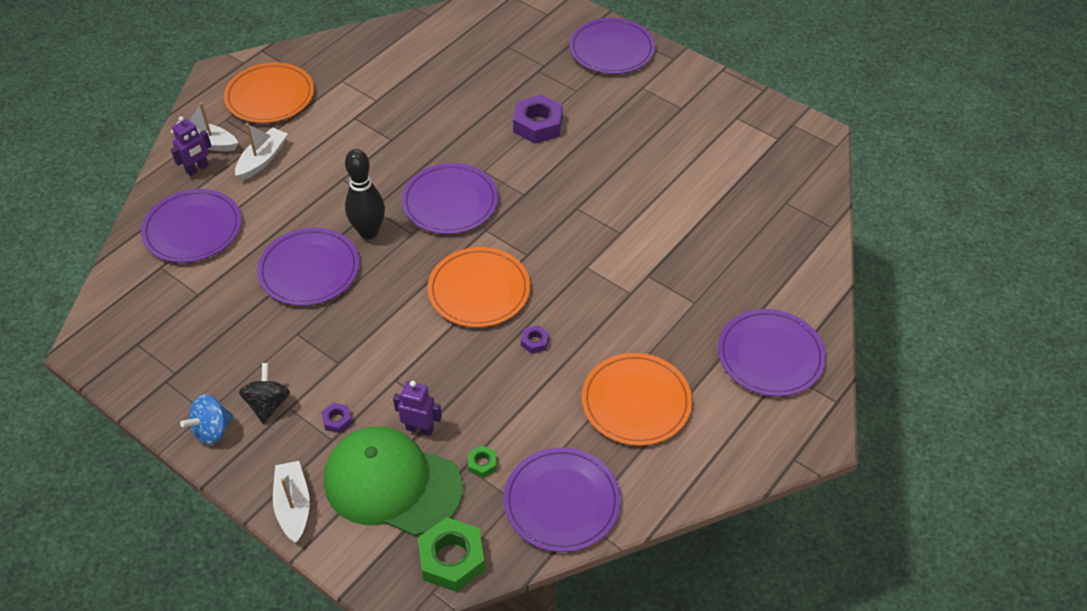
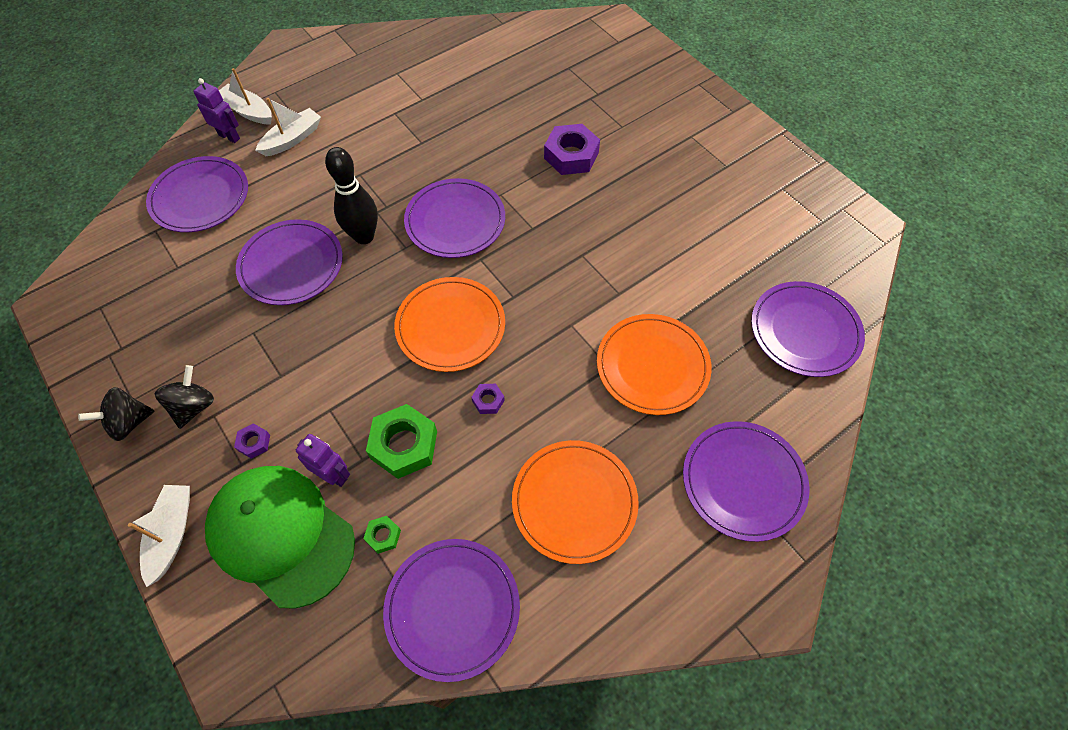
camera: 15 degrees right, 10 degrees up
(197, 169) = (229, 136): purple robot -> purple robot turned 120 degrees counterclockwise
(212, 430) = (129, 422): blue spinning top -> black spinning top
(270, 96) = (324, 76): orange plate -> orange plate (652, 366)
(452, 559) = (309, 649): green nut -> green nut (404, 445)
(611, 49) = (671, 89): purple plate -> purple plate (805, 331)

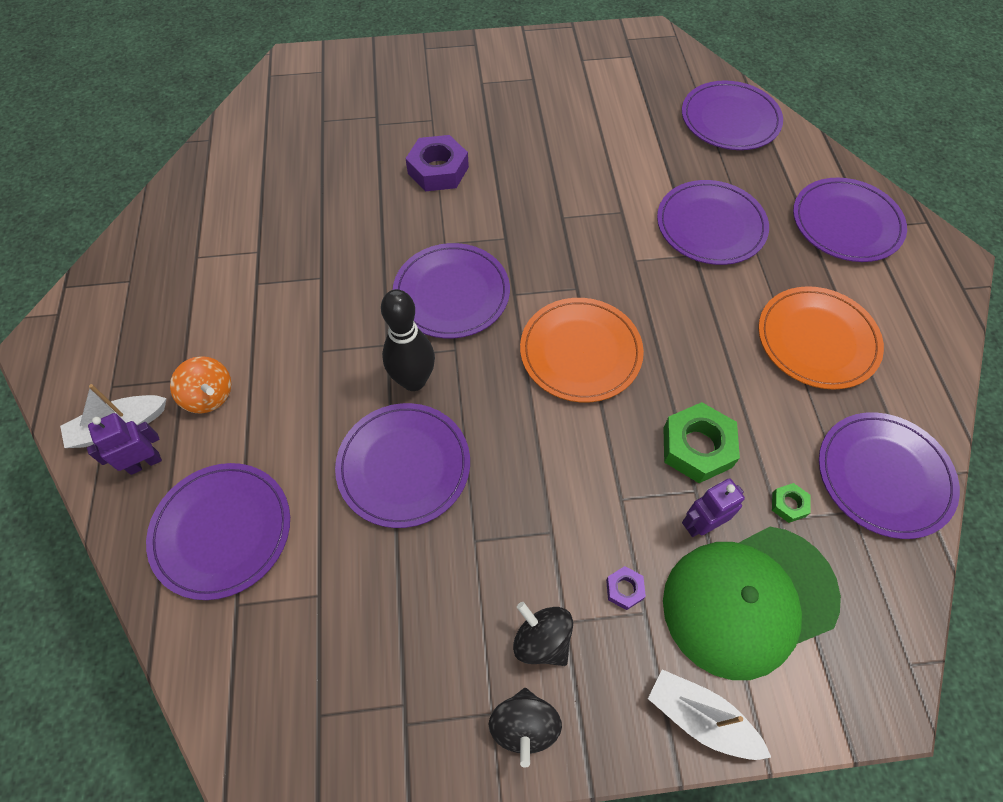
camera: 60 degrees left, 0 degrees up
(292, 139) = (209, 396): white boat -> orange spinning top
(488, 401) = (683, 358): purple nut -> none
(652, 366) = (710, 226): orange plate -> purple plate

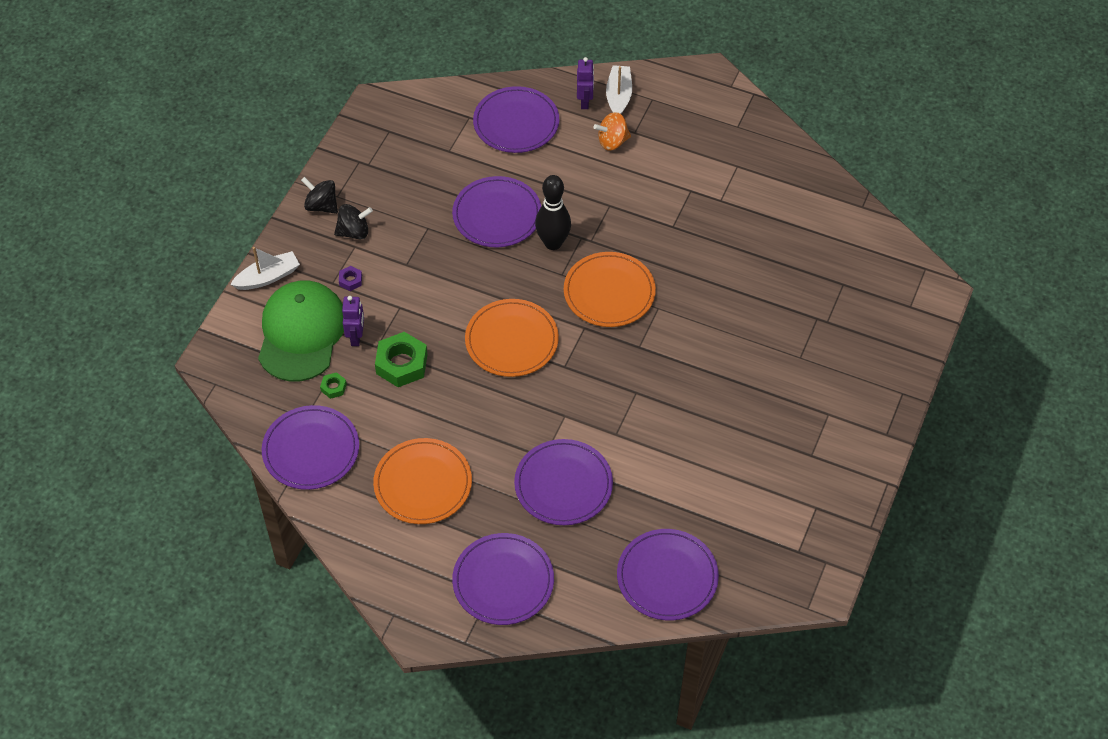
camera: 120 degrees right, 5 degrees down
(438, 170) = (737, 336): purple nut -> none
(451, 293) = (609, 292): purple plate -> orange plate

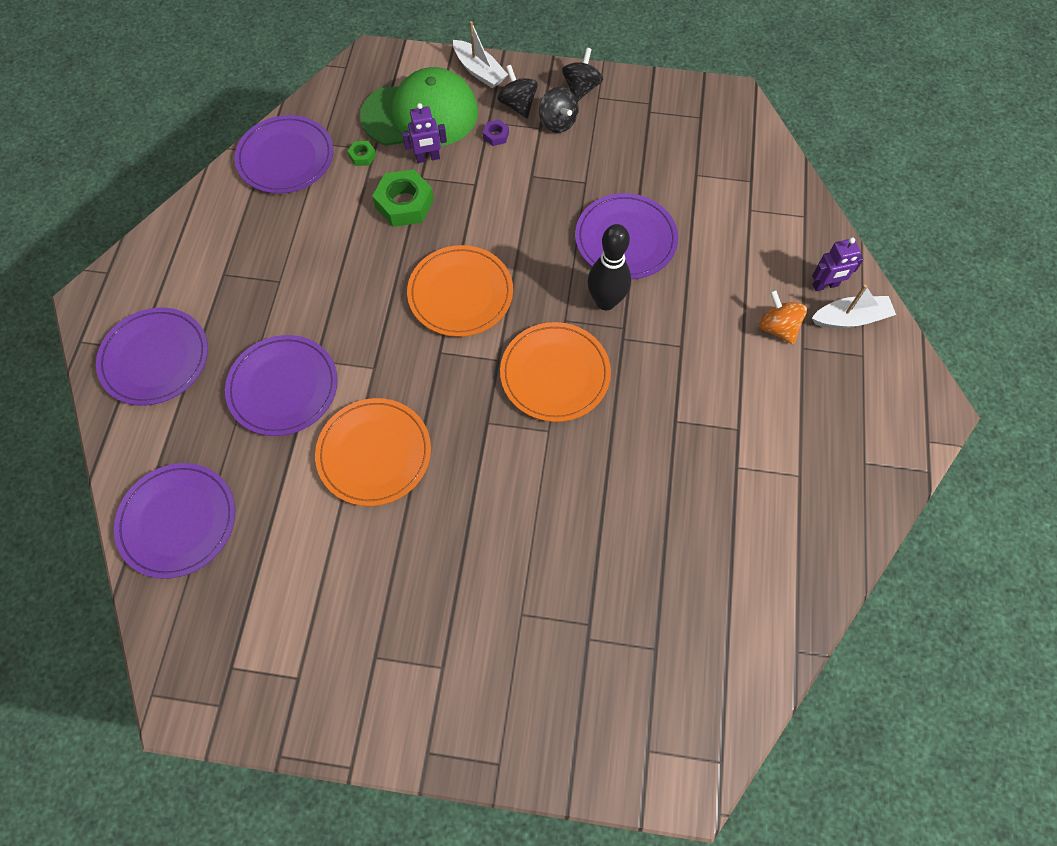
camera: 75 degrees right, 10 degrees up
(321, 256) = (518, 105): none -> black spinning top
(423, 483) = (262, 258): orange plate -> orange plate (374, 453)
(516, 123) = (762, 226): purple plate -> none

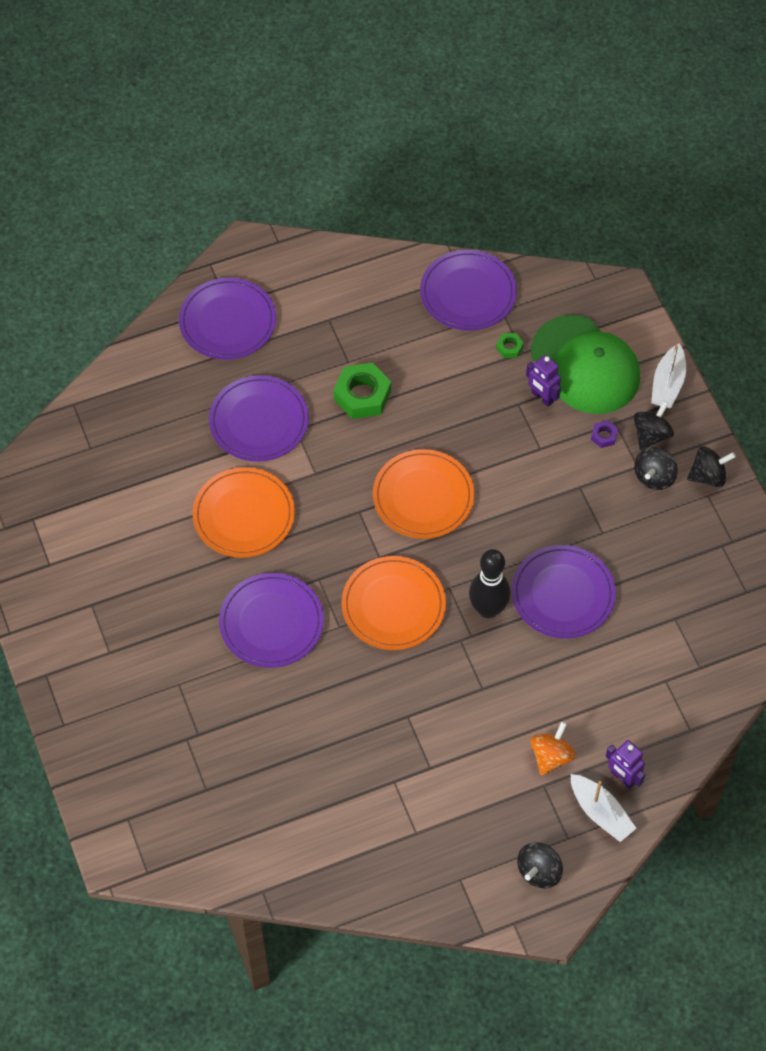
camera: 60 degrees right, 5 degrees down
(178, 521) = (113, 419): purple plate -> purple plate (271, 622)
(404, 204) = (482, 406): green nut -> green nut (362, 395)
(886, 394) = (539, 871): none -> black spinning top

